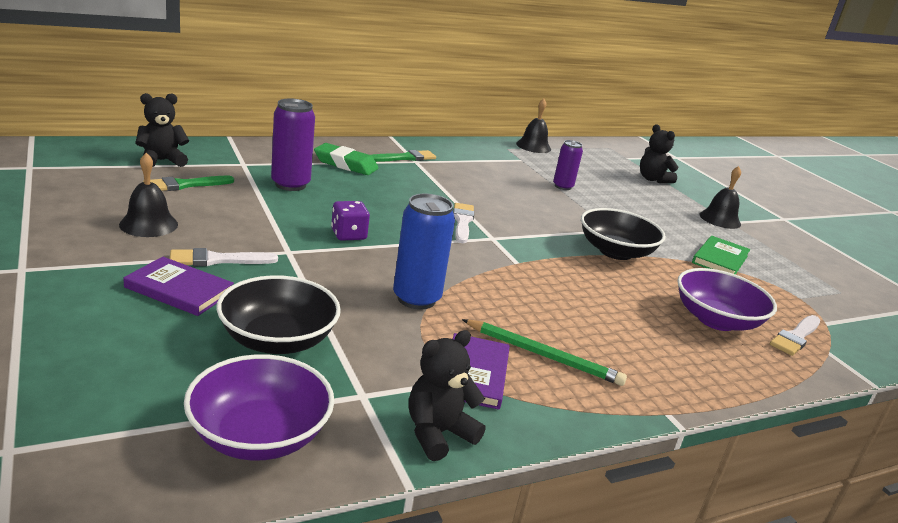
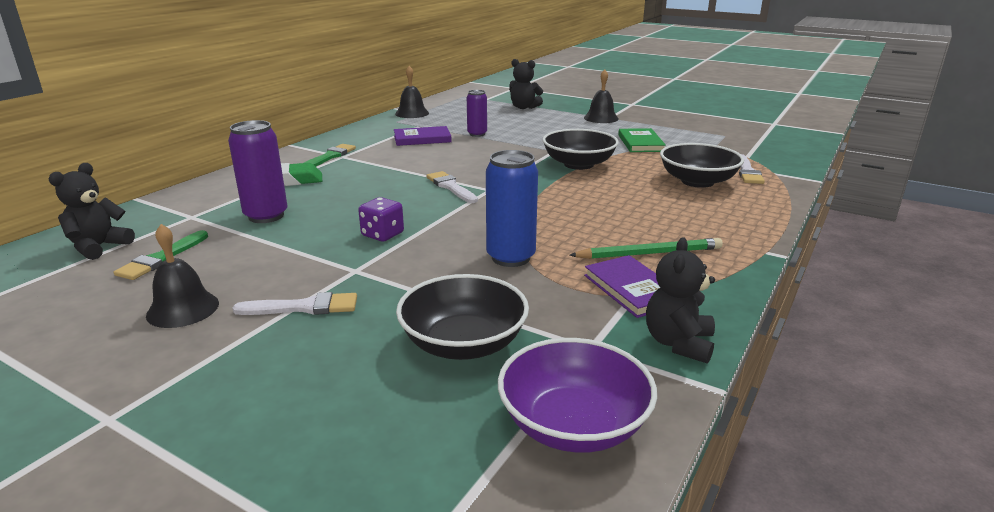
camera: 30 degrees left, 0 degrees up
(179, 290) = (311, 350): purple book -> purple book (422, 139)
(217, 260) = (304, 307): white brush -> white brush turned 135 degrees counterclockwise
(716, 320) = (697, 181): purple bowl -> black bowl

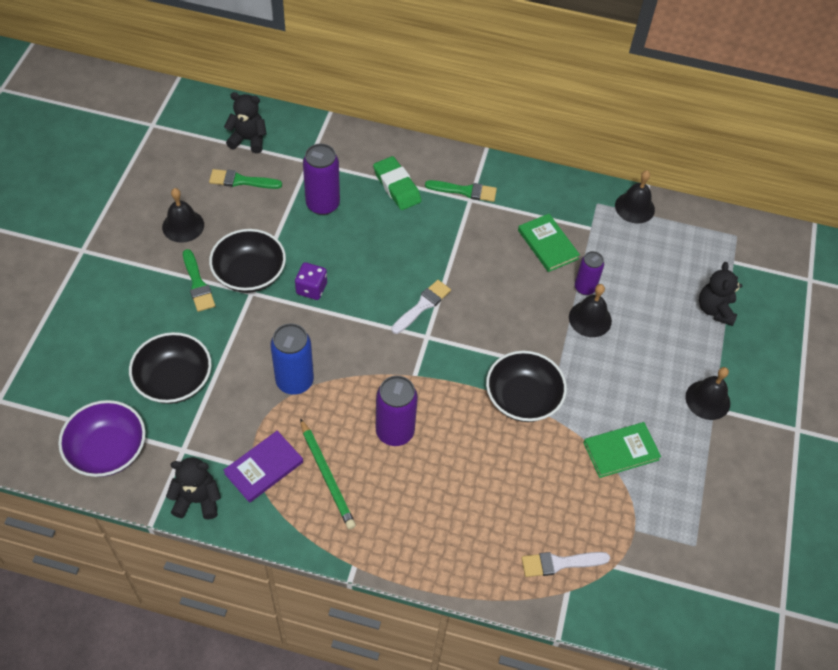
camera: 70 degrees right, 30 degrees up
(304, 307) = (197, 284): white brush -> green brush
(422, 139) = (548, 244): purple book -> green book
(509, 136) = (590, 319): none -> black bell
(599, 215) = (395, 432): none -> purple can
(697, 181) = (511, 512): black bowl -> black bowl (249, 274)

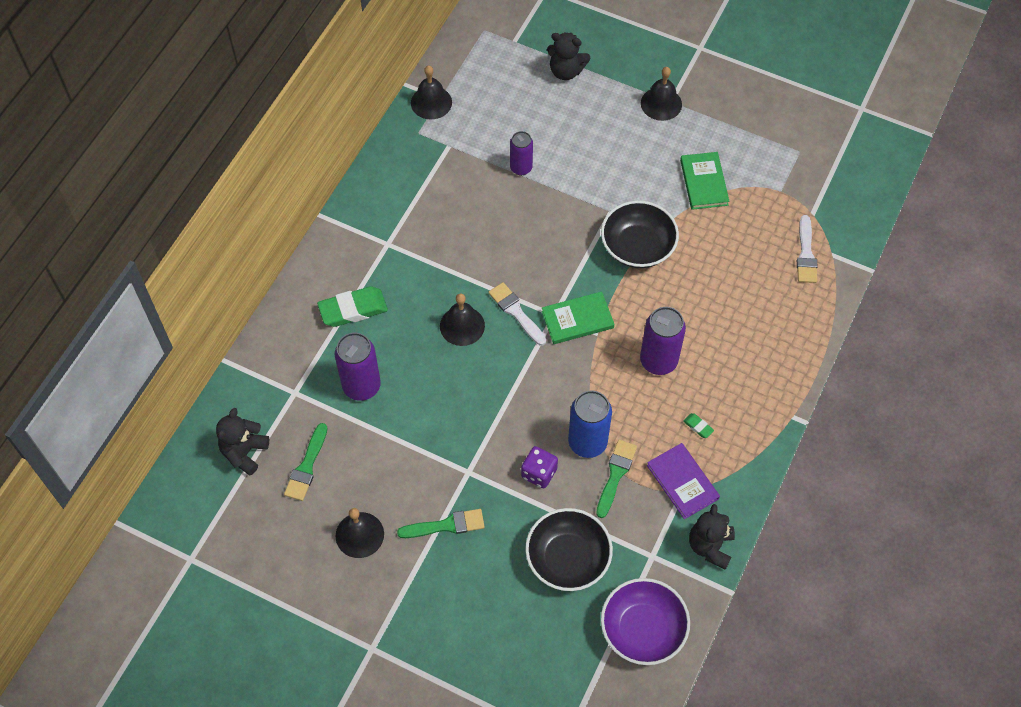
camera: 75 degrees left, 5 degrees up
(249, 274) = (442, 471): black bowl -> none
(311, 289) = (474, 412): purple dice -> purple dice (539, 473)
(327, 475) = (698, 427): green pencil -> green eraser
(465, 191) = (375, 246): green brush -> green brush (615, 475)
(548, 244) = (462, 187): green book -> green book (577, 319)
(590, 319) = (558, 172): black bell -> black bell (462, 326)

